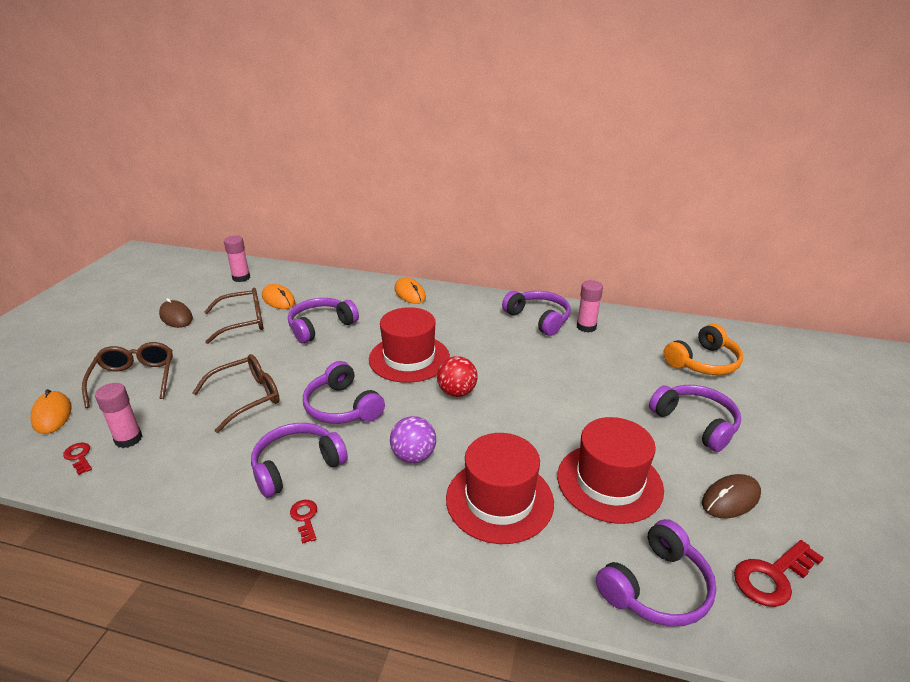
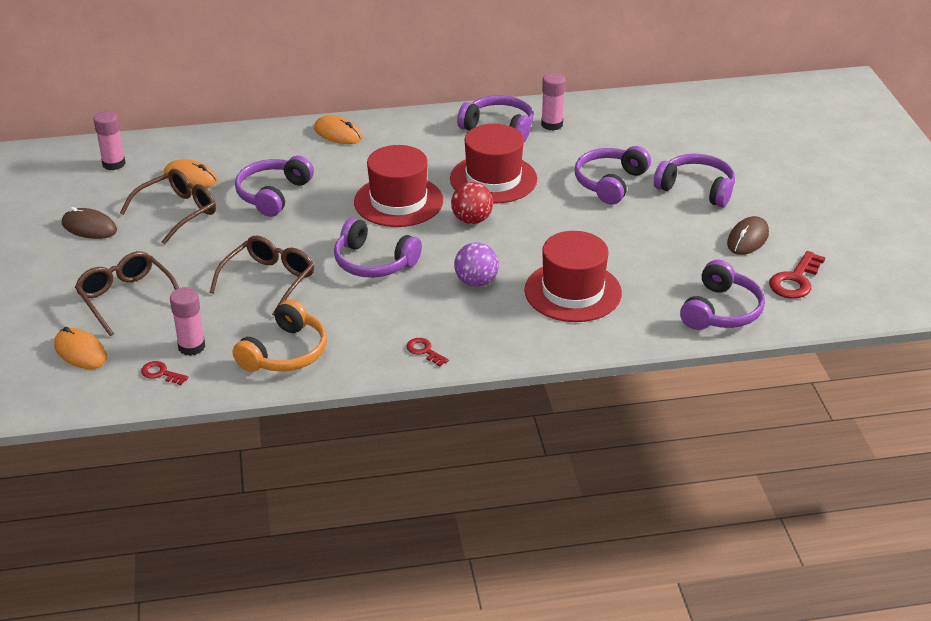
camera: 25 degrees left, 5 degrees up
(297, 466) = (379, 319): purple headphones -> purple headphones (610, 183)
(609, 482) = (651, 254): red hat -> red hat (493, 179)
(703, 362) = (678, 132): orange headphones -> orange headphones (285, 353)

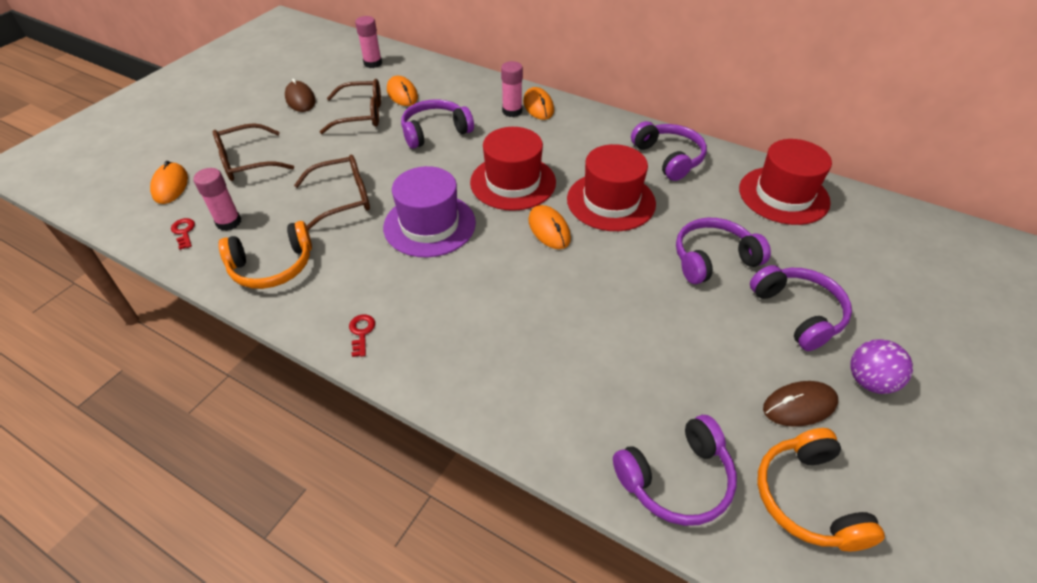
camera: 40 degrees right, 10 degrees up
(127, 299) = (247, 162): brown glasses -> brown glasses turned 120 degrees counterclockwise
(373, 262) = (429, 225): purple headphones -> purple hat
(472, 220) = (549, 229): red ball -> orange mouse
(476, 282) = (482, 291): purple ball -> purple ball (869, 381)
(552, 124) = (719, 176): pink glue stick -> pink glue stick (512, 111)
(573, 292) = (551, 354): red hat -> red hat (783, 195)
(795, 280) = (807, 498): red key -> orange headphones

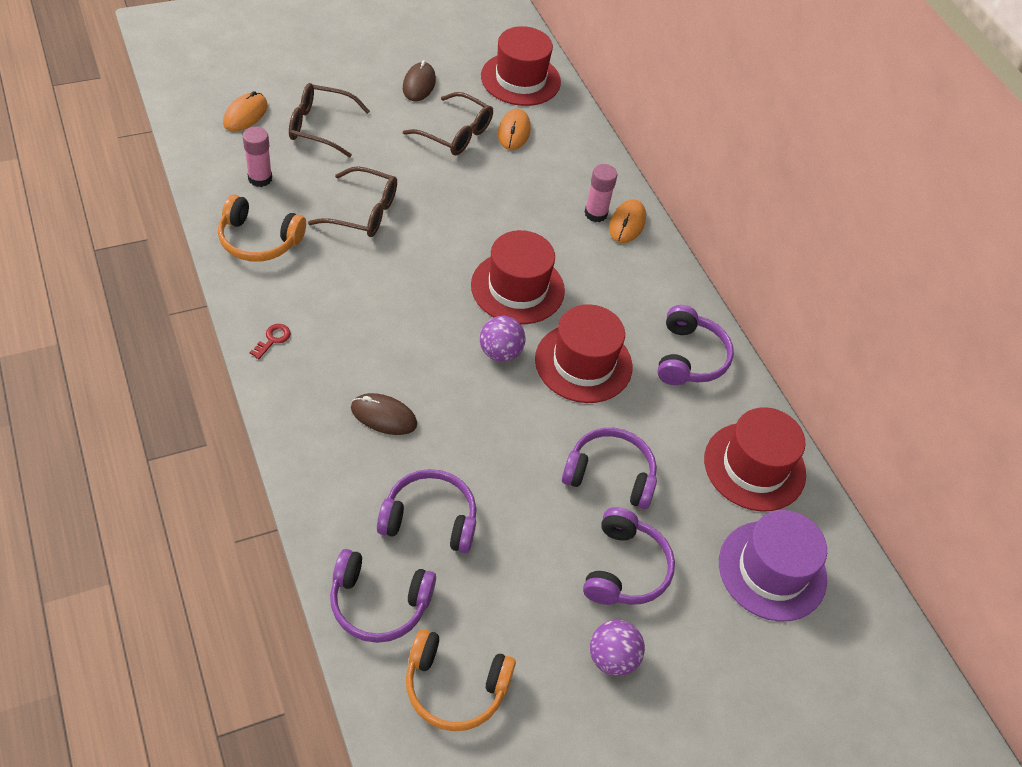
camera: 30 degrees right, 5 degrees up
(184, 232) = (222, 166): red key -> none
(373, 63) = (520, 79): pink glue stick -> red hat
(429, 225) = (407, 282): purple hat -> purple hat (772, 570)
(435, 132) = (502, 192): purple headphones -> purple headphones (430, 519)
(549, 229) = (500, 352): orange mouse -> purple ball
(799, 405) = (531, 630): brown mouse -> brown mouse (384, 416)
(807, 498) = (455, 687): orange headphones -> orange headphones turned 105 degrees counterclockwise

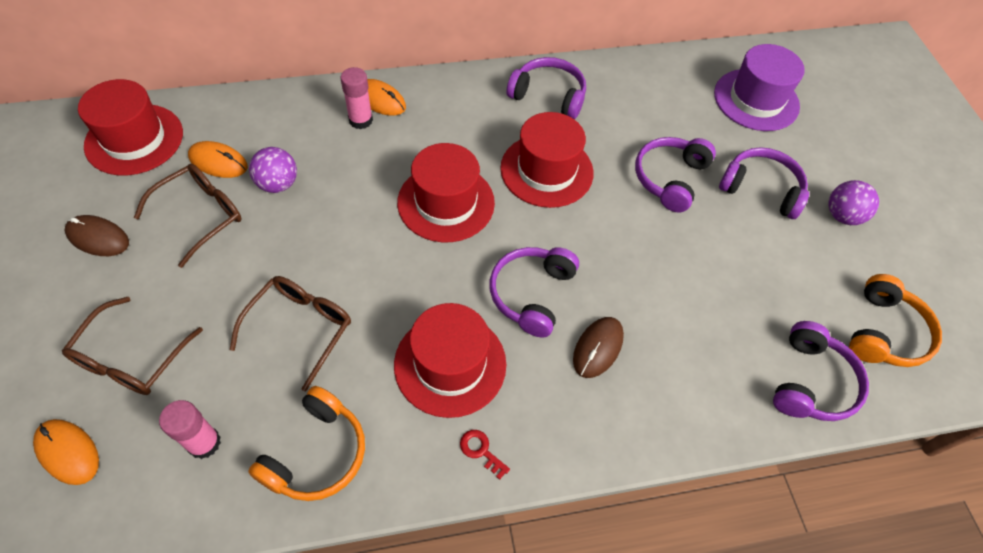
camera: 75 degrees left, 5 degrees up
(430, 519) = (719, 325): purple headphones -> purple headphones (531, 294)
(500, 352) = (526, 232): purple ball -> purple ball (278, 184)
(754, 466) = (662, 84): red hat -> red hat (450, 364)

